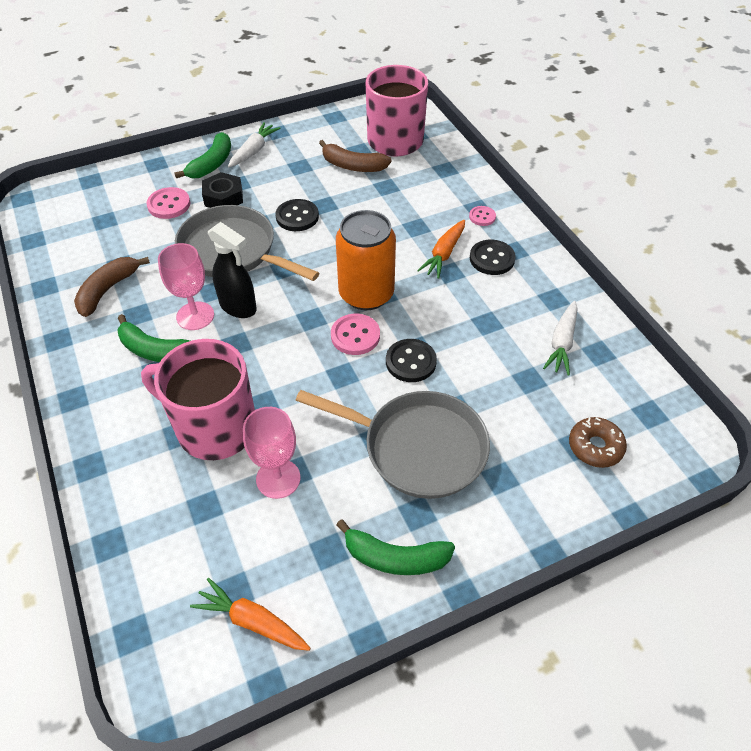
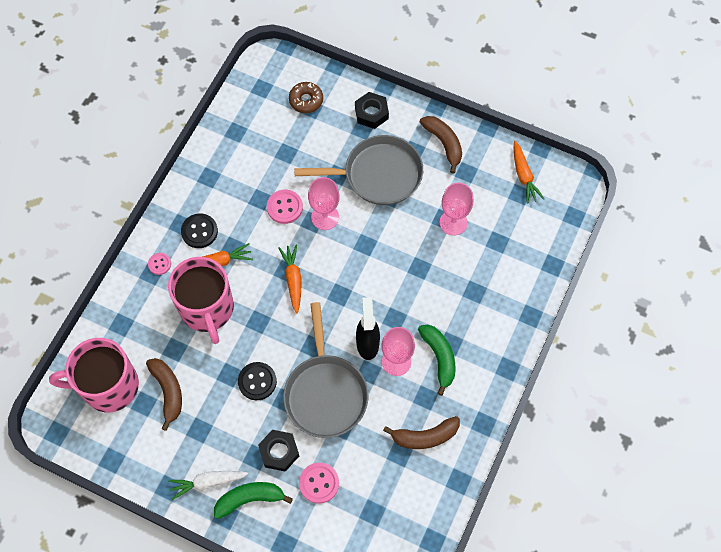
camera: 130 degrees left, 15 degrees up
(214, 427) = (455, 278): pink mug -> pink mug (207, 309)
(355, 336) = (331, 260): pink button -> pink button (284, 207)
(366, 294) = (293, 279): orange can -> orange carrot
(395, 557) = (444, 144): green banana -> brown banana
(411, 362) = (325, 217): black button -> pink goblet
(418, 448) = (378, 175): grey pan -> grey pan turned 105 degrees clockwise
(517, 506) = (371, 113): none -> black nut
(562, 343) = (244, 153): white carrot -> none

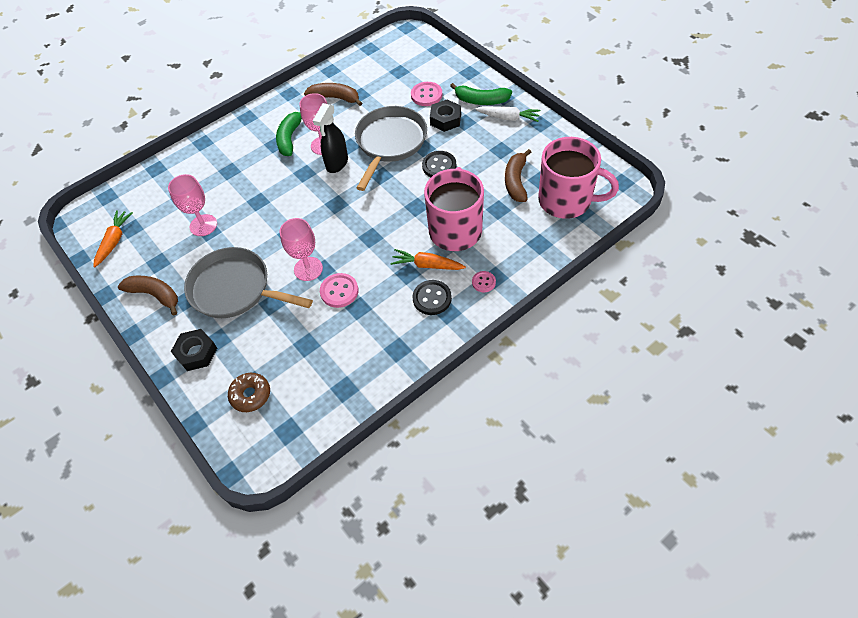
camera: 150 degrees left, 10 degrees down
(293, 279) = (368, 228): orange carrot -> none
(444, 144) = (155, 295): brown banana -> brown banana turned 120 degrees clockwise

